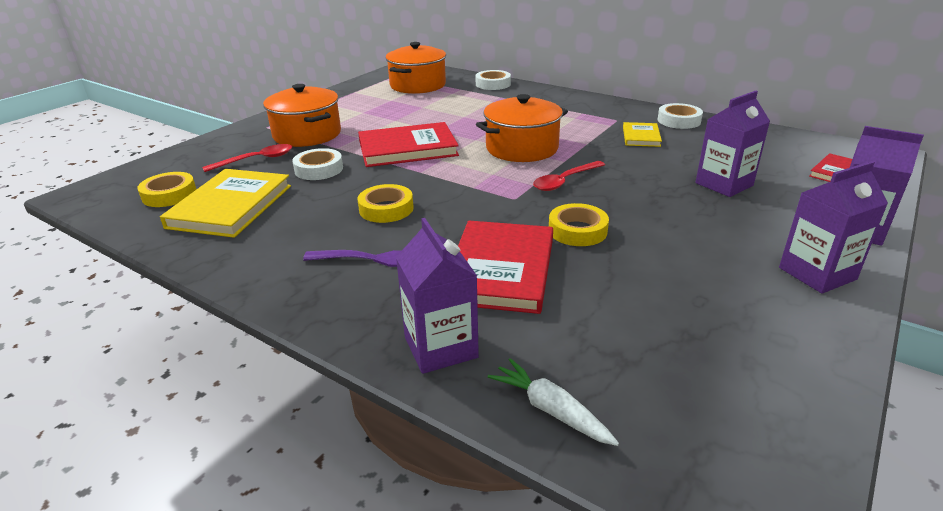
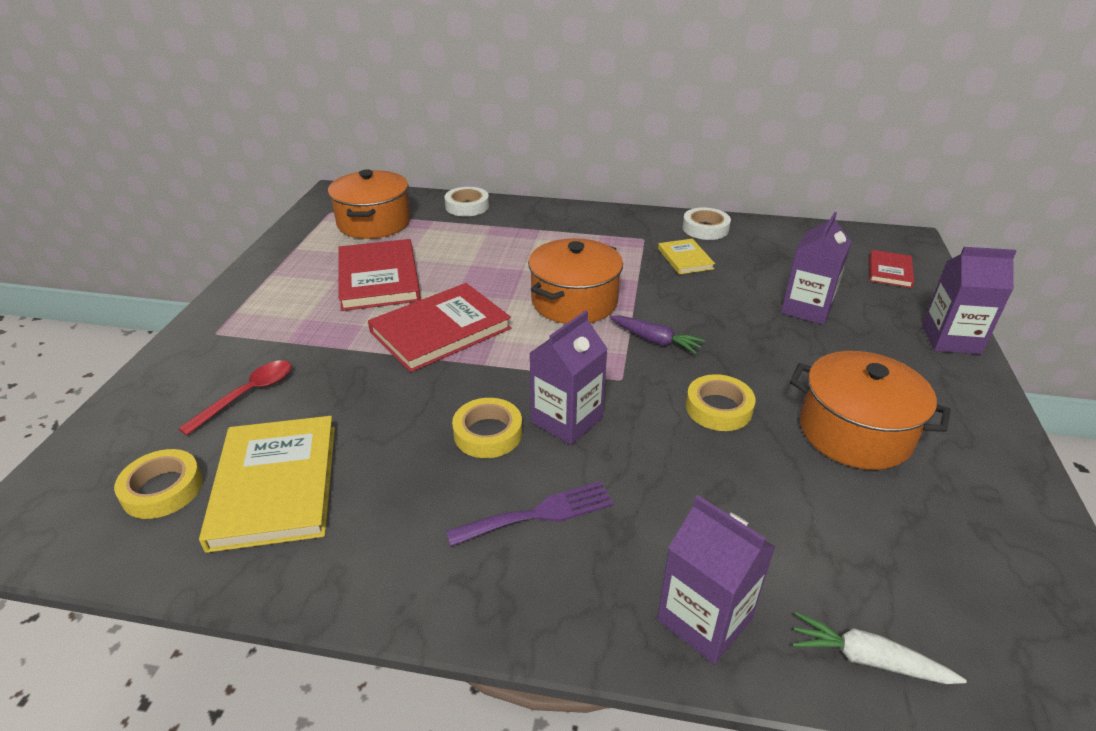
camera: 25 degrees left, 5 degrees up
(307, 134) = (287, 334): orange pot -> orange pot (854, 432)
(319, 169) = (350, 390): white tape -> none
(501, 269) = (683, 487): red book -> red book (379, 278)
(565, 181) = (655, 340): red spoon -> purple carrot
(817, 273) = (958, 403): purple carton -> purple carton (567, 420)

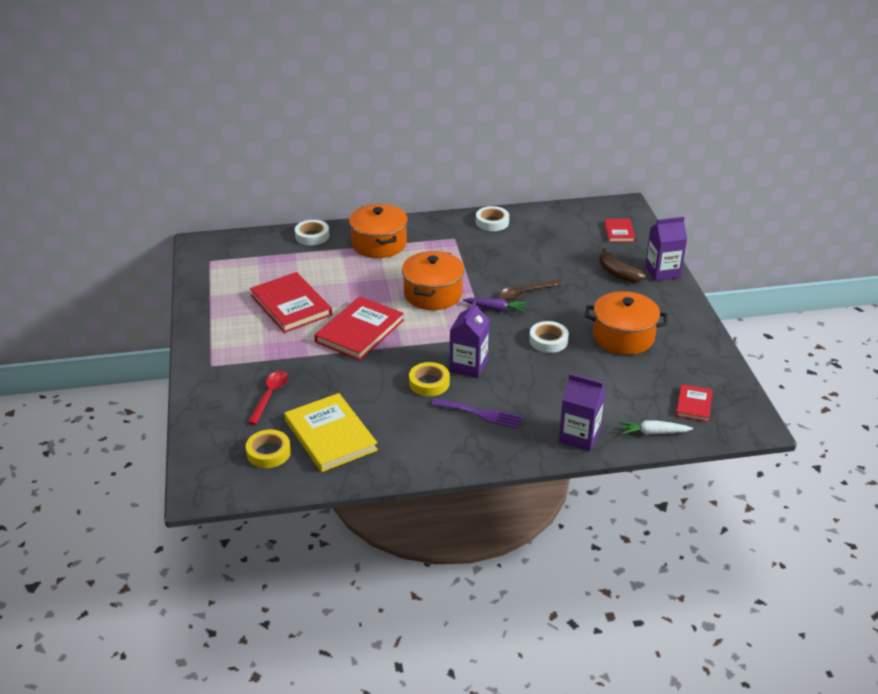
camera: 20 degrees left, 0 degrees up
(374, 223) = (252, 263): orange pot -> orange pot (379, 244)
(539, 514) = (480, 414): purple fork -> purple fork turned 60 degrees clockwise
(685, 259) = (489, 248): yellow book -> none
(712, 327) = (525, 293): none -> brown spoon
(718, 408) = (548, 340): yellow tape -> white tape
(807, 309) = (577, 269): purple carton -> none
(872, 327) = (617, 273): none -> brown banana
(975, 613) = (694, 404): none -> red book

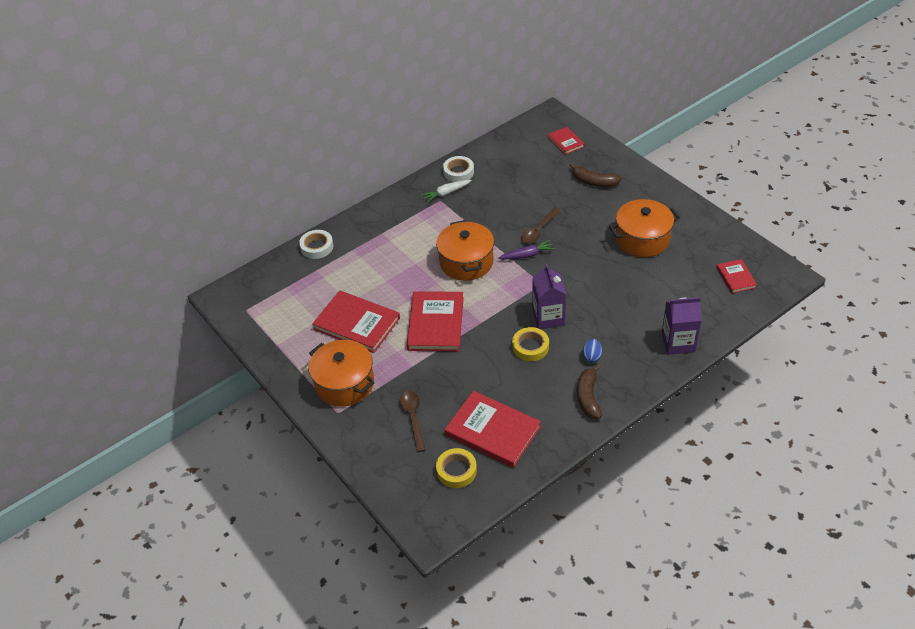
camera: 25 degrees left, 10 degrees up
(270, 396) = (413, 418): red spoon -> brown spoon
(330, 435) = (492, 431): yellow book -> red book
(379, 244) = (382, 231): orange pot -> orange pot (344, 384)
(446, 445) = (588, 397): none -> brown banana
(480, 414) = (591, 357): purple fork -> blue egg
(548, 340) = (590, 267): white tape -> none
(653, 433) = (726, 315): white carrot -> white carrot (446, 193)
(662, 272) = (626, 167): purple carton -> none

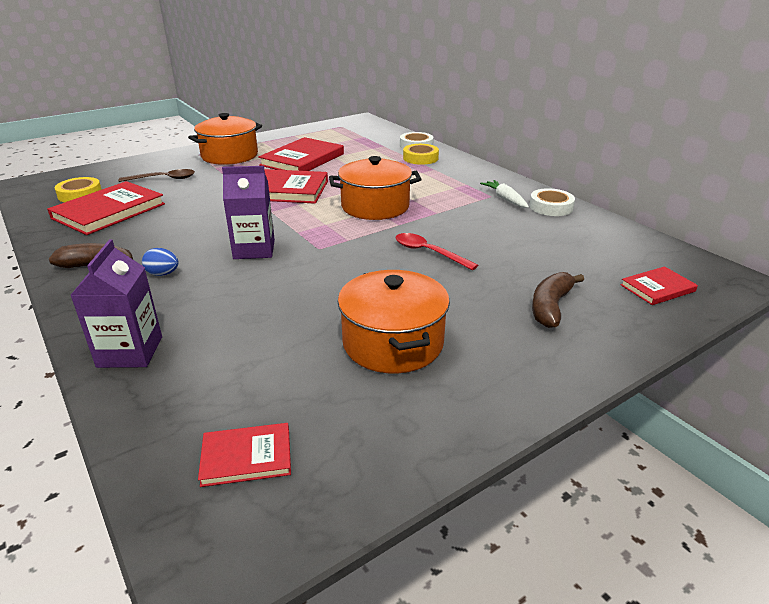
camera: 90 degrees right, 15 degrees down
(527, 255) = (378, 242): purple carrot -> none
(530, 347) = (211, 236): yellow tape -> yellow tape (420, 158)
(538, 230) = (429, 252): brown spoon -> red spoon

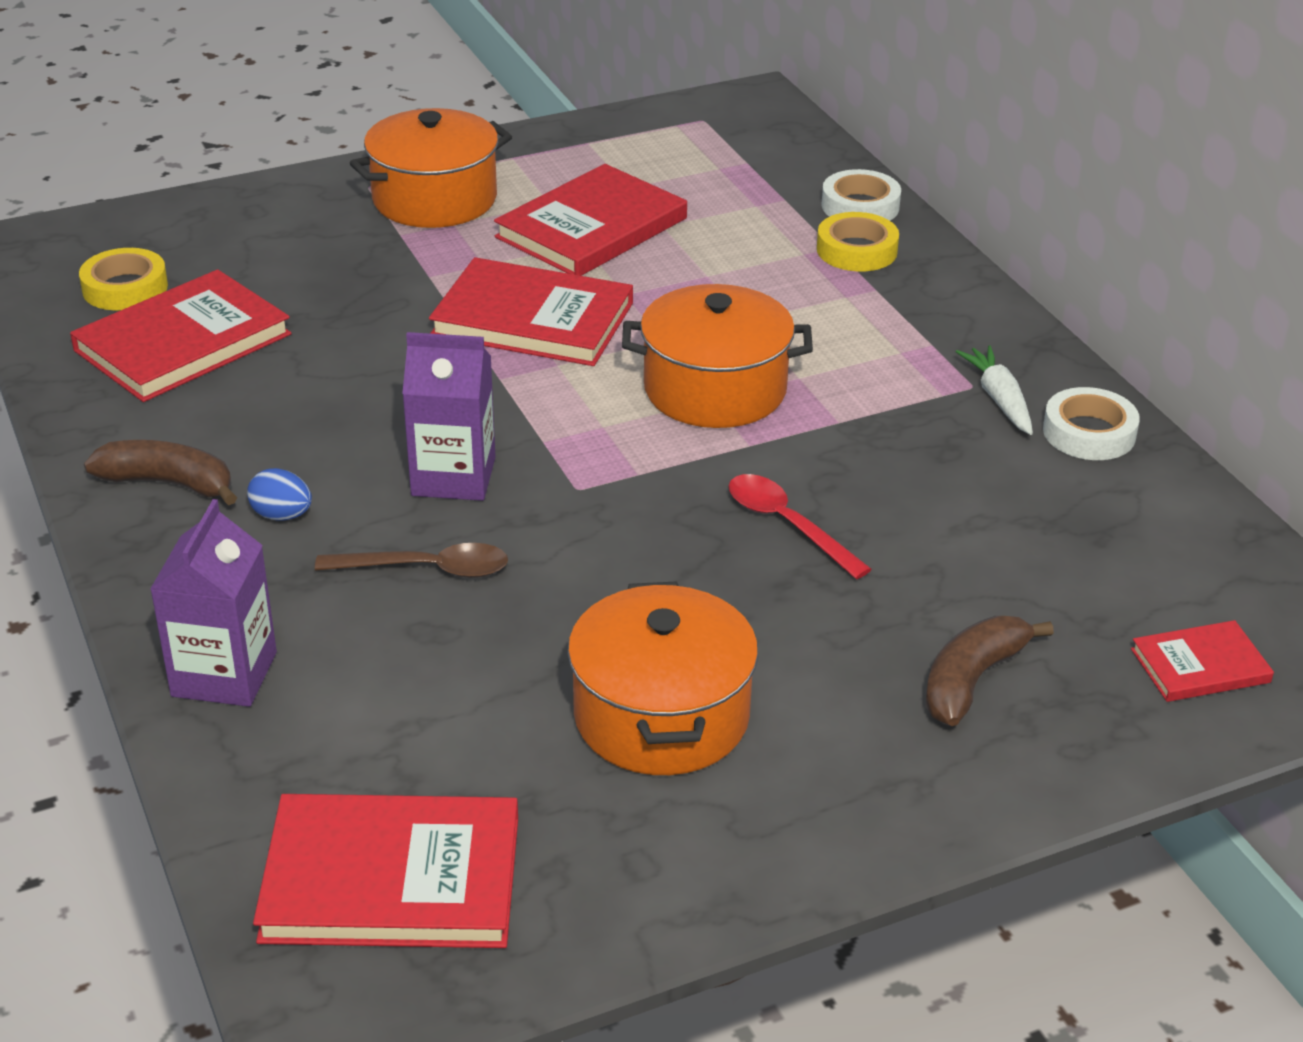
camera: 10 degrees right, 5 degrees up
(163, 179) = (291, 259): brown spoon -> brown spoon (426, 569)
(246, 457) = (391, 878): red book -> red book, size x1.88

